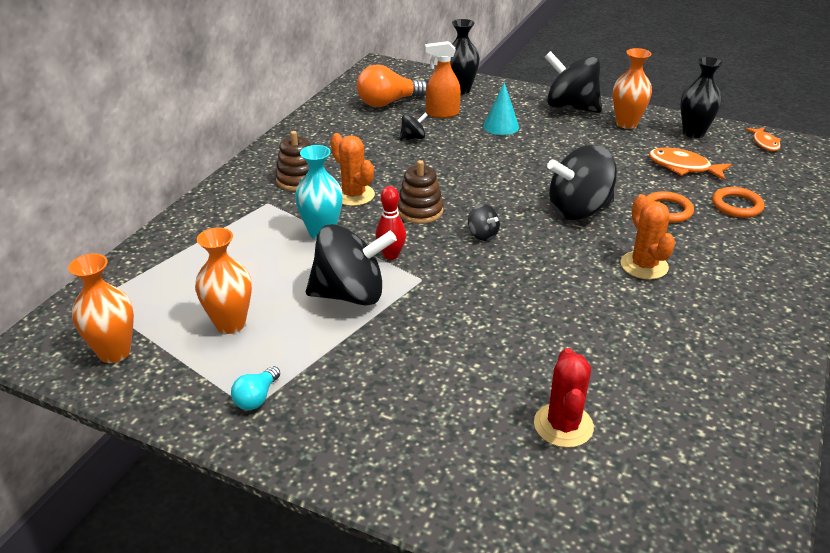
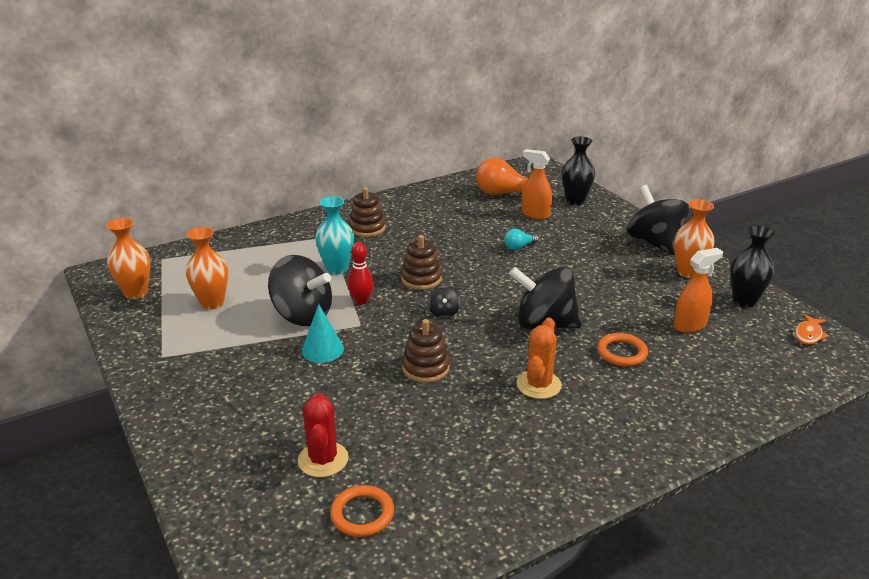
camera: 35 degrees right, 5 degrees down
(256, 398) = (172, 352): turquoise light bulb -> turquoise light bulb (519, 247)
(354, 195) = (390, 251): orange cactus -> none
(413, 138) = (487, 226): black spinning top -> none
(501, 126) = (570, 239): turquoise cone -> turquoise cone (322, 349)
(536, 293) = (425, 368): none -> brown stacking toy
(563, 425) = (323, 459): red cactus -> red cactus turned 45 degrees counterclockwise
(683, 167) = (690, 325): orange fish -> orange spray bottle
(737, 205) = (695, 374): orange ring -> orange ring (362, 514)

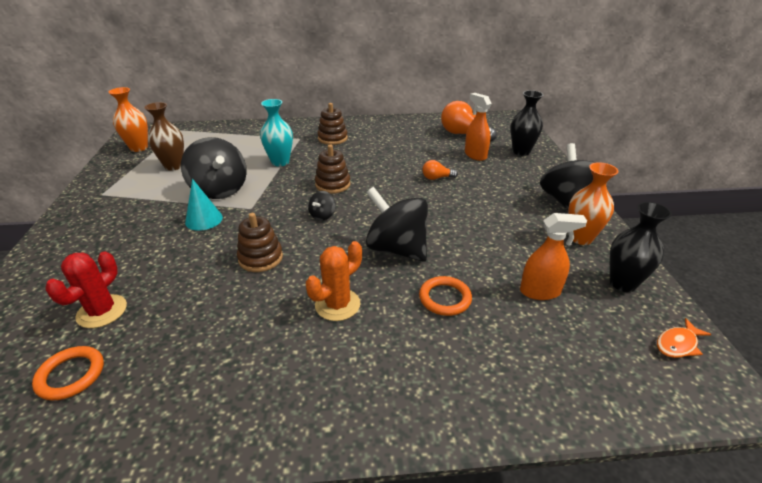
camera: 25 degrees right, 5 degrees up
(212, 303) = (174, 166): orange vase -> brown vase
(361, 301) = (271, 190): red bowling pin -> none
(519, 247) = (436, 178): turquoise light bulb -> orange light bulb

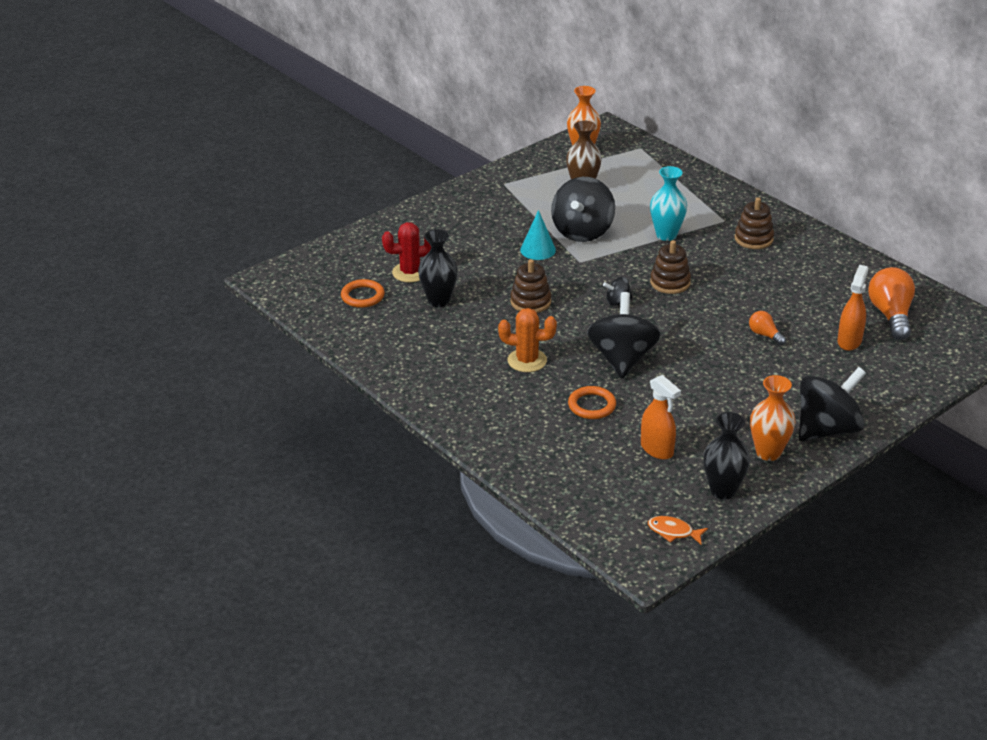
camera: 55 degrees right, 0 degrees up
(521, 152) = (905, 369): black vase -> black vase (439, 301)

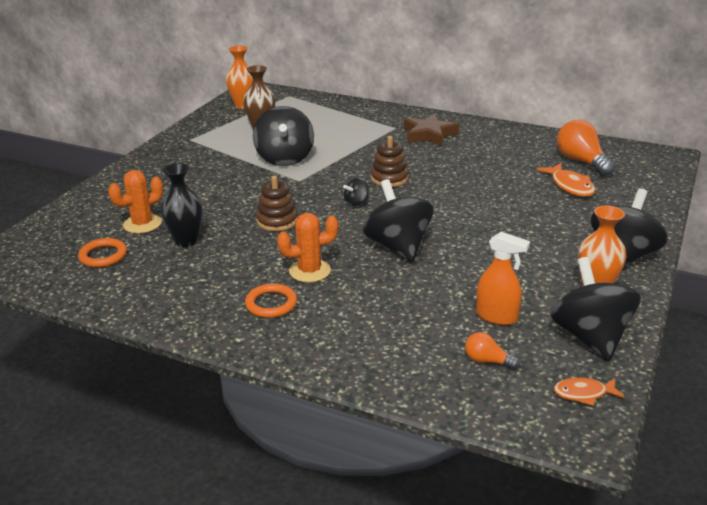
camera: 25 degrees left, 5 degrees down
(410, 272) = (142, 224): red cactus -> orange cactus
(538, 250) = (254, 180): turquoise cone -> none
(592, 405) = (402, 294): orange ring -> orange ring (271, 304)
(666, 235) = (357, 146): turquoise vase -> none
(723, 491) = (590, 337): black vase -> black spinning top
(753, 239) = (429, 134): brown stacking toy -> brown star
(764, 335) = (501, 198): orange light bulb -> orange light bulb (487, 361)
(849, 341) = (570, 186): orange spray bottle -> orange fish

